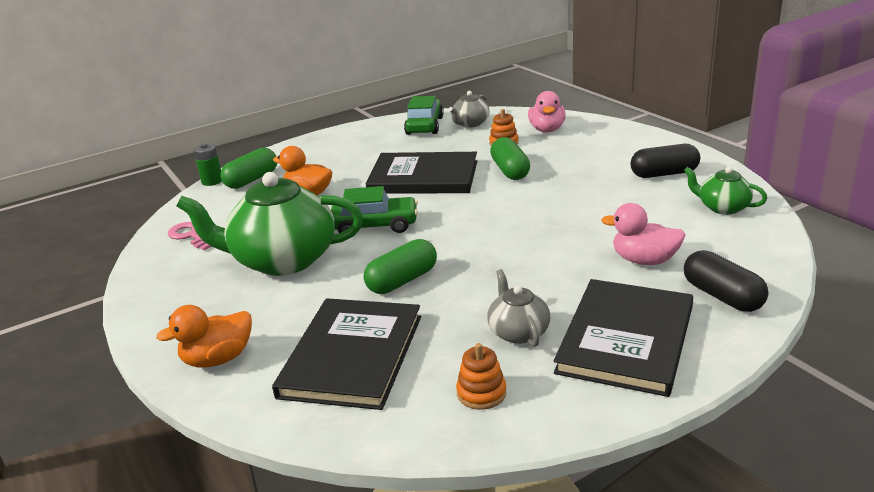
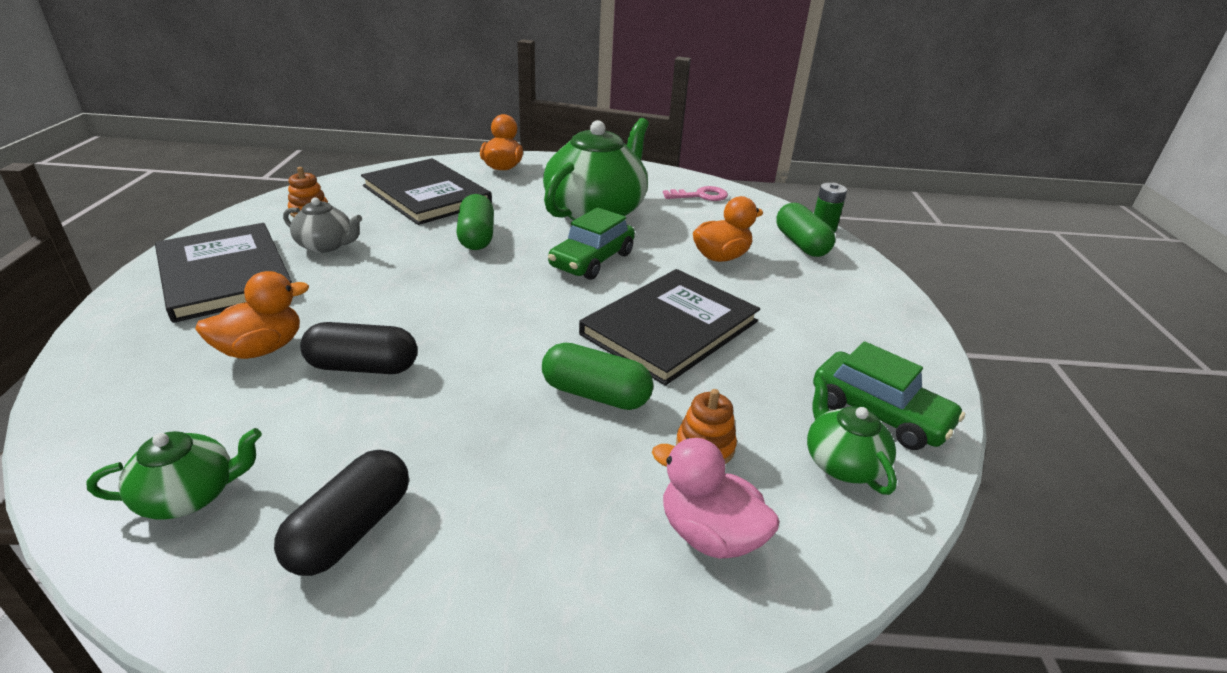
camera: 120 degrees right, 5 degrees up
(470, 124) = (842, 463): grey teapot -> green teapot
(644, 260) = (261, 349): pink duck -> orange duck
(722, 296) = (139, 348): black capsule -> black capsule (363, 367)

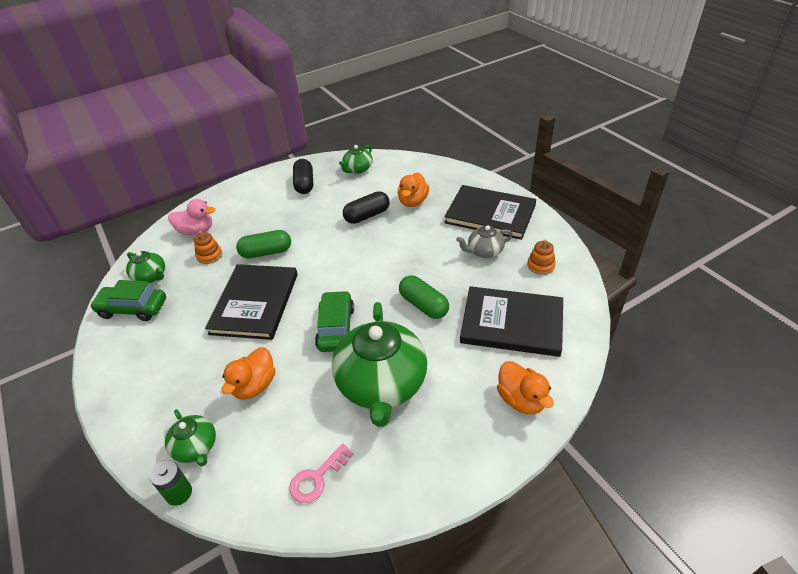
camera: 150 degrees right, 10 degrees up
(801, 244) = (196, 447): green capsule -> green teapot

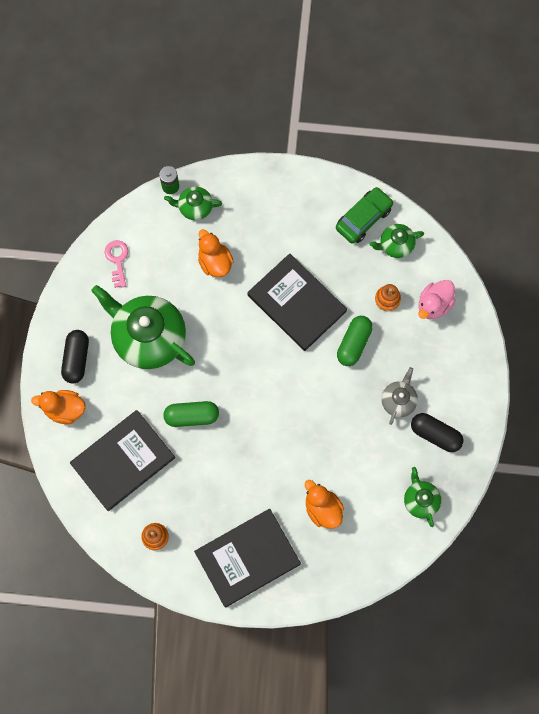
camera: 125 degrees right, 30 degrees up
(336, 328) = (222, 342): green car -> none
(367, 215) = (336, 455): black capsule -> black capsule (76, 359)
(484, 251) = (207, 510): grey teapot -> grey teapot (398, 400)

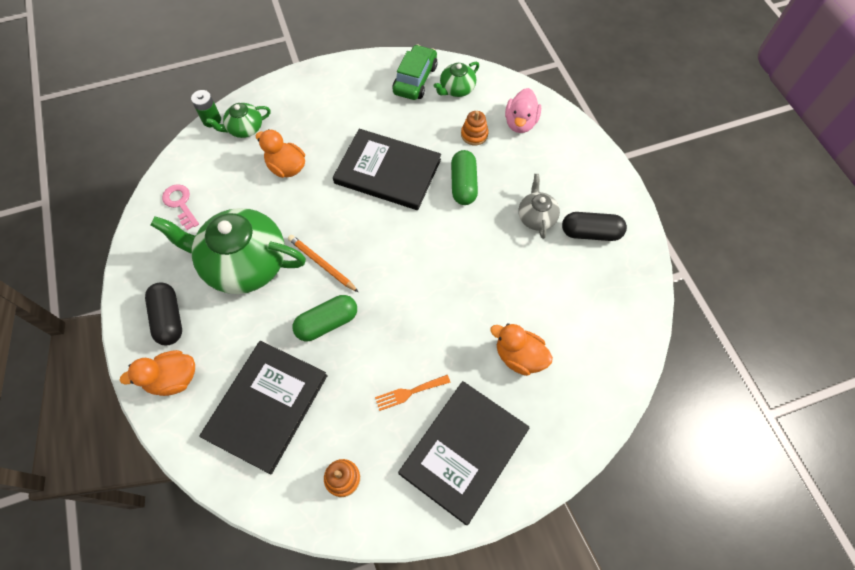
camera: 25 degrees left, 10 degrees down
(207, 365) = (322, 264): none -> orange pencil
(228, 498) = (409, 392): none -> orange fork
(420, 500) = (614, 301): green teapot -> none

